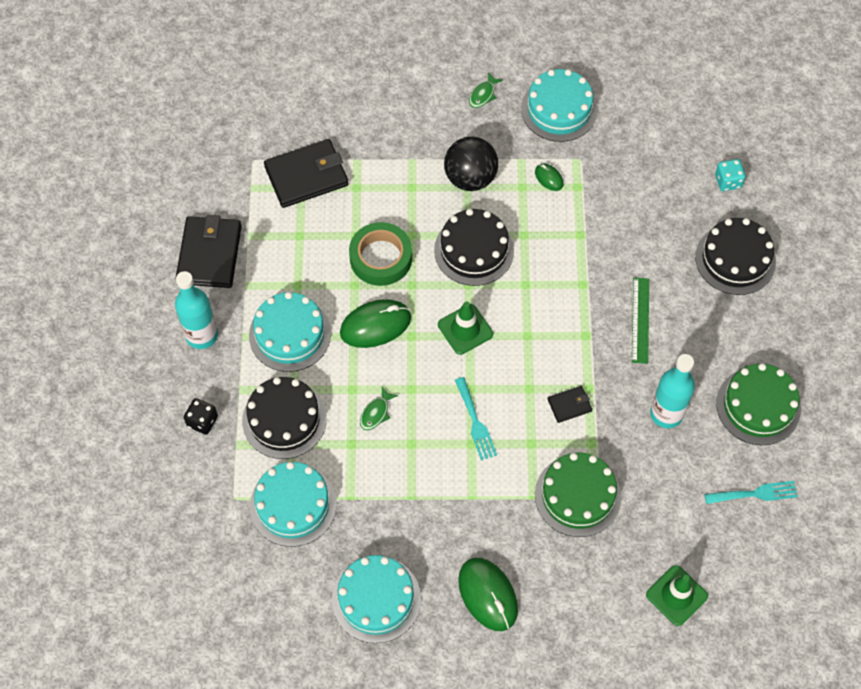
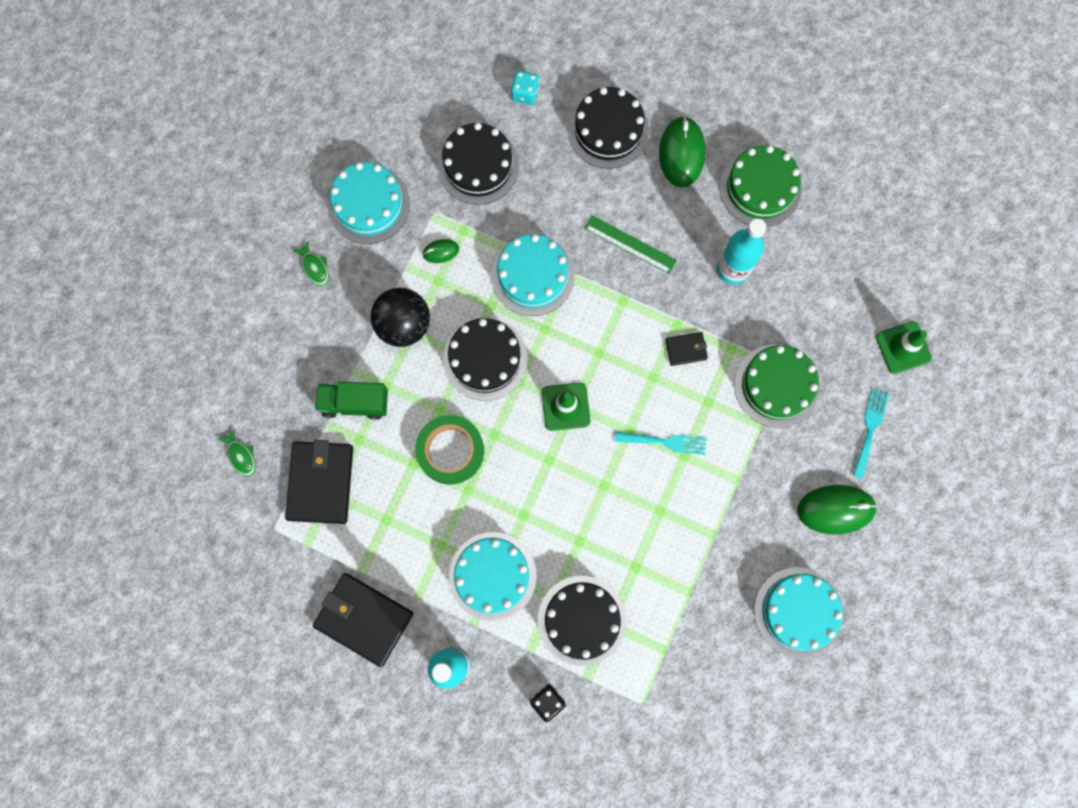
camera: 65 degrees left, 15 degrees up
(293, 505) = (673, 649): turquoise cake -> turquoise cake (532, 276)
(375, 325) = (522, 489): green mouse -> green mouse (681, 153)
(376, 413) = (614, 529): green fish -> green fish (241, 456)
(385, 171) = (355, 403): none -> green truck
(569, 405) = (686, 349): black wallet -> black wallet turned 75 degrees clockwise
(641, 173) = (478, 166): none -> black cake
(755, 493) = (840, 234): turquoise fork -> turquoise fork (870, 429)

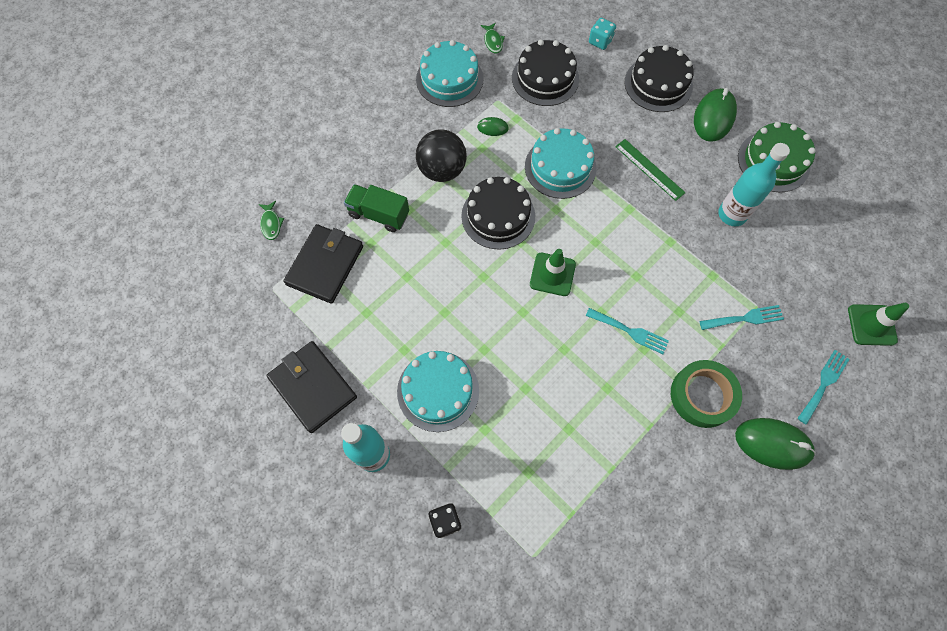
camera: 20 degrees right, 10 degrees down
(314, 267) = (389, 109): green fish -> green fish (493, 41)
(450, 451) = (442, 277): green tape -> green tape (702, 395)
(581, 620) = (503, 458): black cake -> none
(686, 349) = (672, 263): black wallet -> none
(776, 385) = (745, 318): green cake -> turquoise fork
(798, 611) = (711, 525): turquoise cake -> none

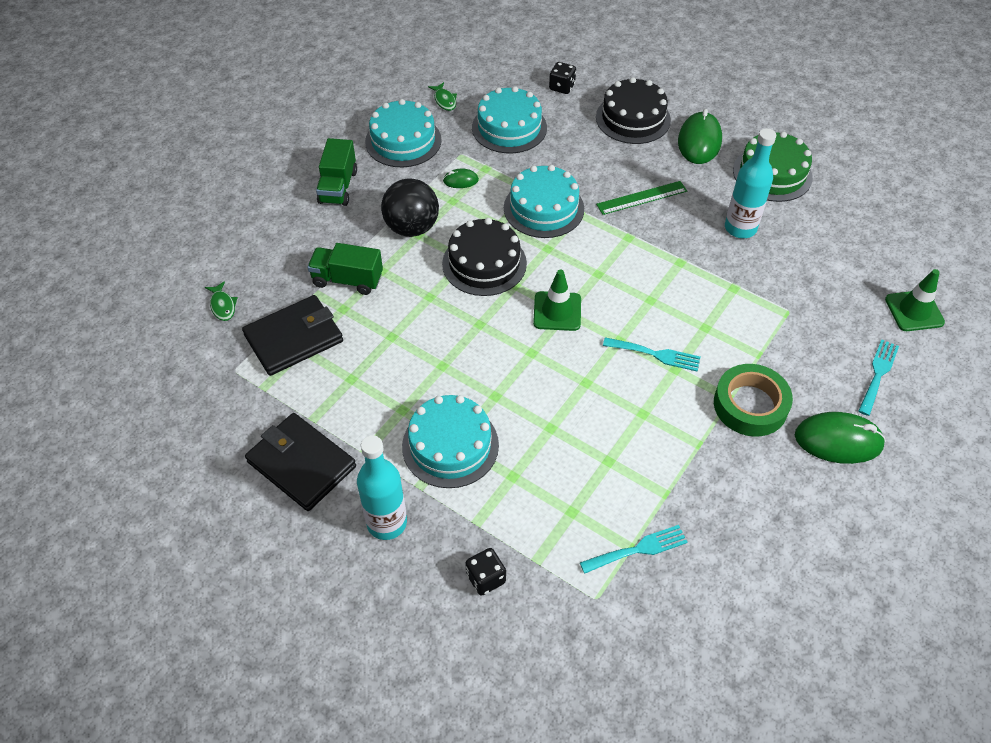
camera: 10 degrees left, 15 degrees down
(325, 265) = (294, 338): black wallet -> black wallet turned 45 degrees clockwise
(386, 119) = (338, 187): none -> green truck
(545, 78) = (509, 127): black cake -> turquoise cake
(600, 41) = (562, 87): turquoise dice -> black dice
(649, 169) = (641, 198): green ruler -> green ruler turned 60 degrees counterclockwise
(745, 318) = (778, 324): turquoise fork -> turquoise fork (638, 549)

